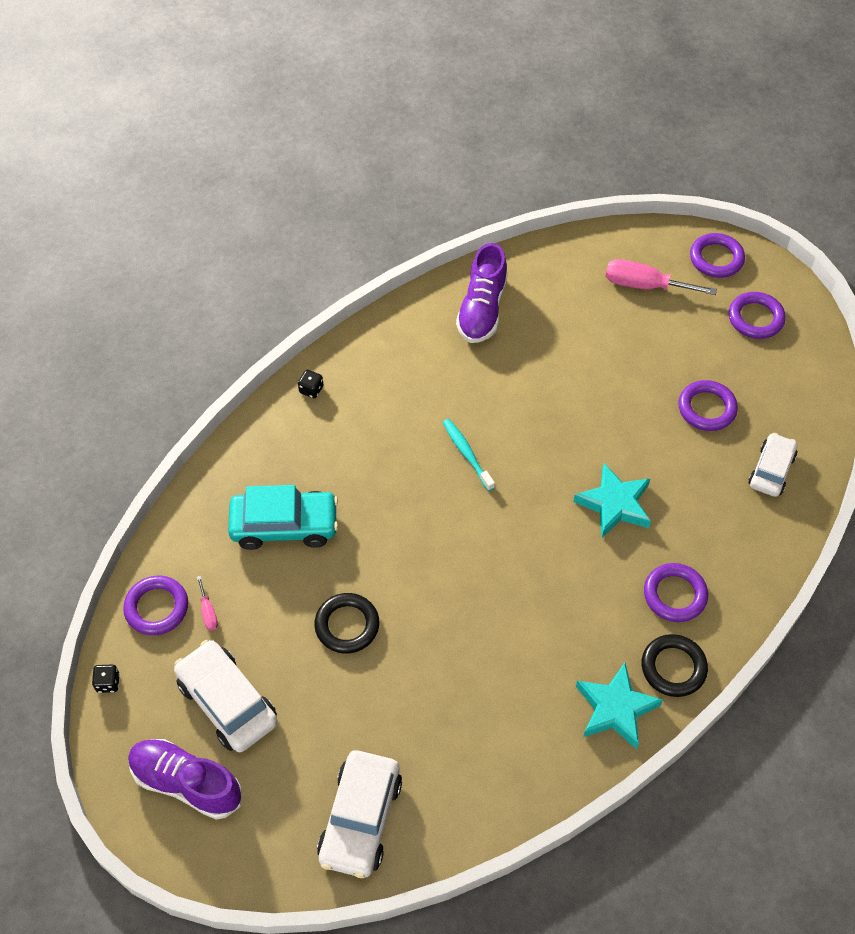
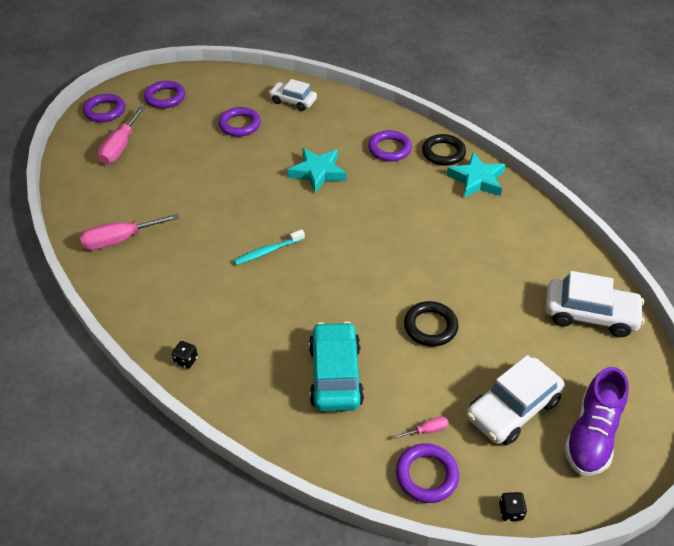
camera: 90 degrees left, 10 degrees down
(482, 309) = (120, 240): purple shoe -> pink screwdriver

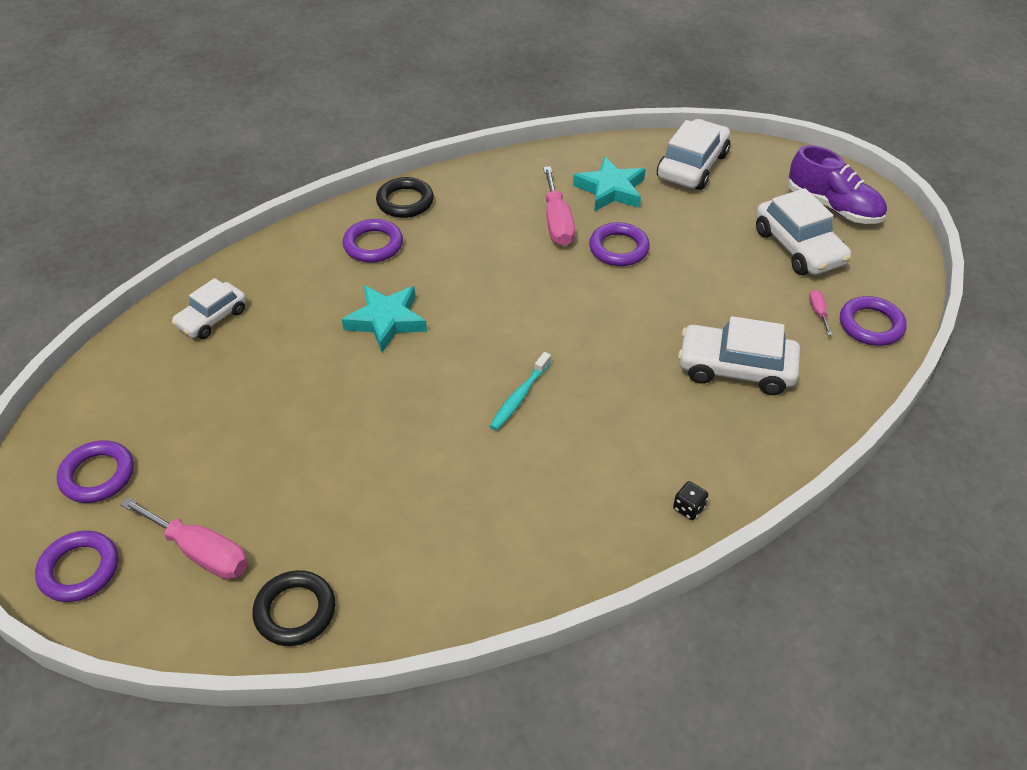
camera: 75 degrees left, 0 degrees up
(120, 240) = (434, 568): pink screwdriver -> pink screwdriver (557, 222)
(240, 125) = (232, 387): purple ring -> purple ring (618, 248)
(268, 251) = (519, 396): turquoise toothbrush -> turquoise toothbrush turned 45 degrees clockwise
(335, 375) = (736, 369): turquoise car -> white car
(430, 326) = (683, 278): black ring -> black ring (295, 611)
(477, 180) = (467, 187): turquoise star -> turquoise star (611, 190)
(510, 511) = (912, 279): black dice -> none

